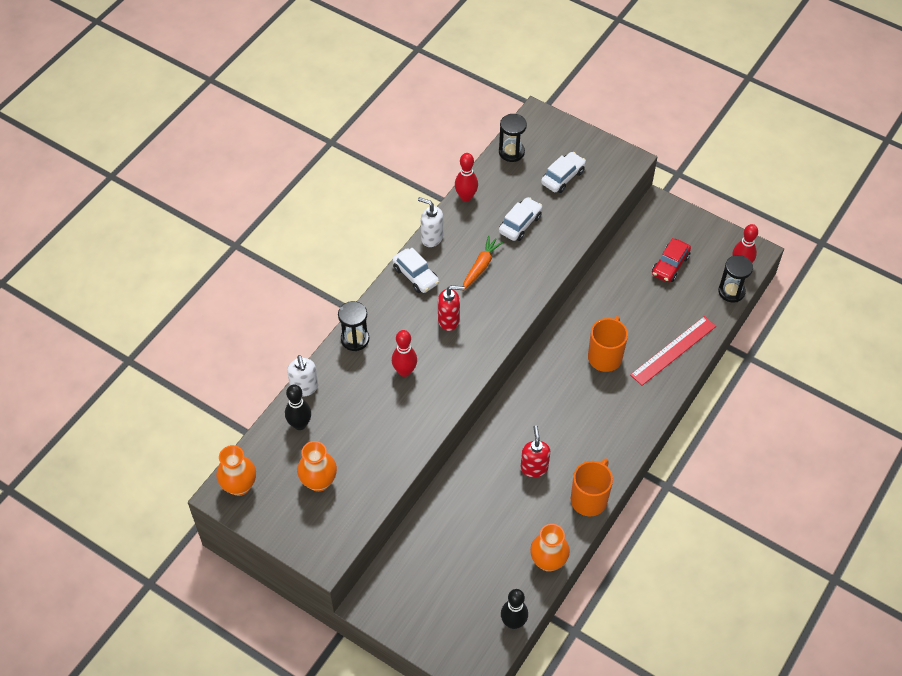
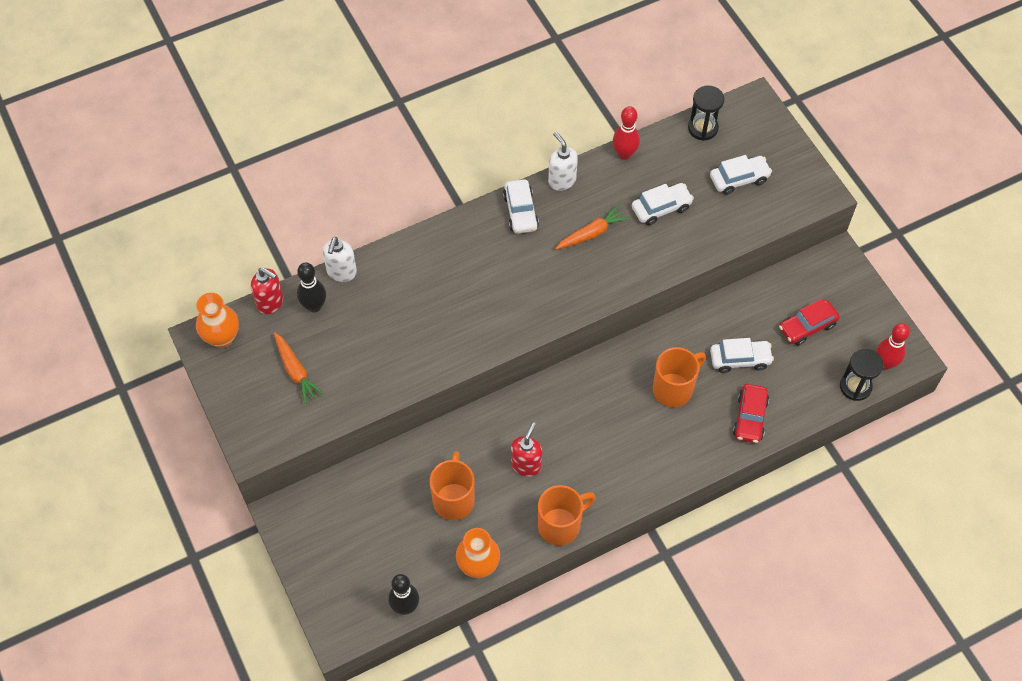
camera: 30 degrees right, 5 degrees up
(319, 482) = (296, 371): orange vase -> orange carrot
(355, 339) = (420, 248): black hourglass -> none
(405, 371) = (447, 303): red bowling pin -> none
(449, 320) = (523, 273): red soap dispenser -> red soap dispenser (270, 302)
(496, 522) = (454, 499): none -> orange mug
(638, 312) = (740, 359): none -> white car
(673, 350) = (750, 418): red ruler -> red car

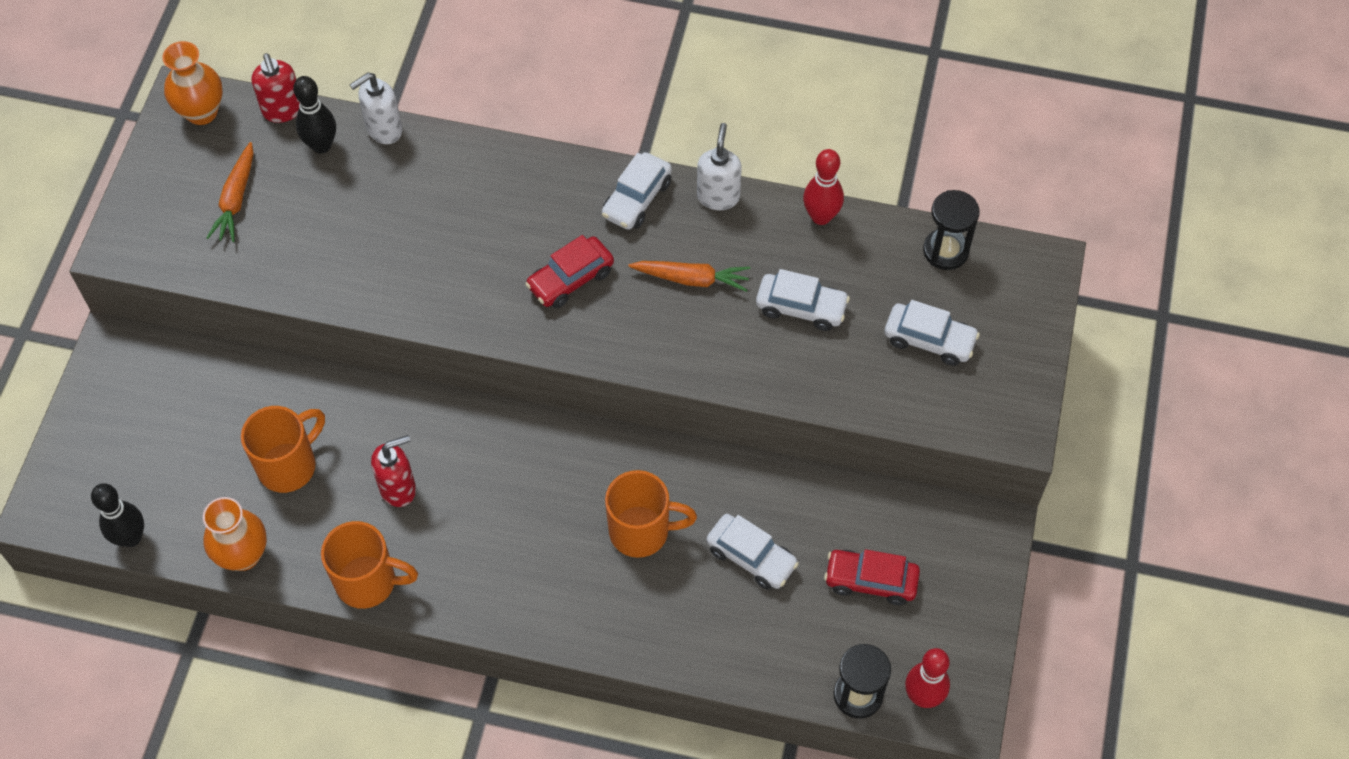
camera: 40 degrees right, 0 degrees up
(750, 418) = (695, 632): red car -> red car (570, 279)

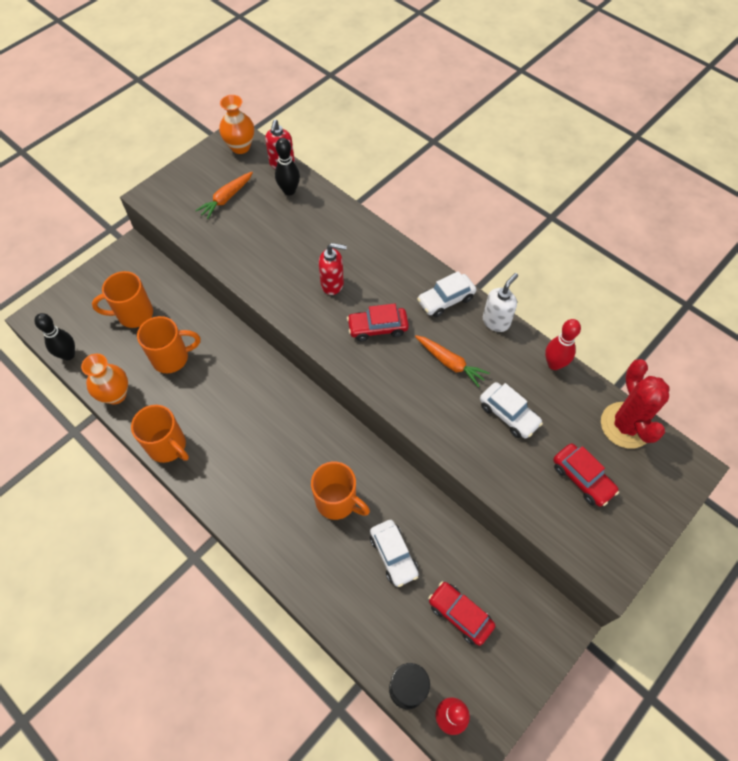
camera: 30 degrees right, 0 degrees up
(187, 434) = (134, 314): none -> orange mug
(384, 130) = (327, 197): white soap dispenser -> none
(398, 488) = (219, 401): red soap dispenser -> red soap dispenser (332, 284)
(929, 340) = (582, 478): white car -> red car
(945, 251) = (626, 425): black hourglass -> red cactus

